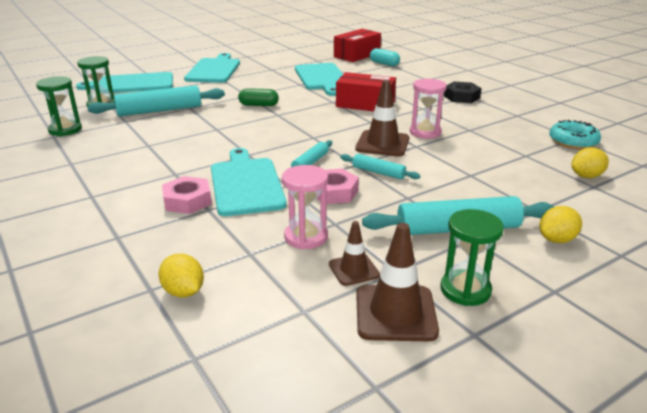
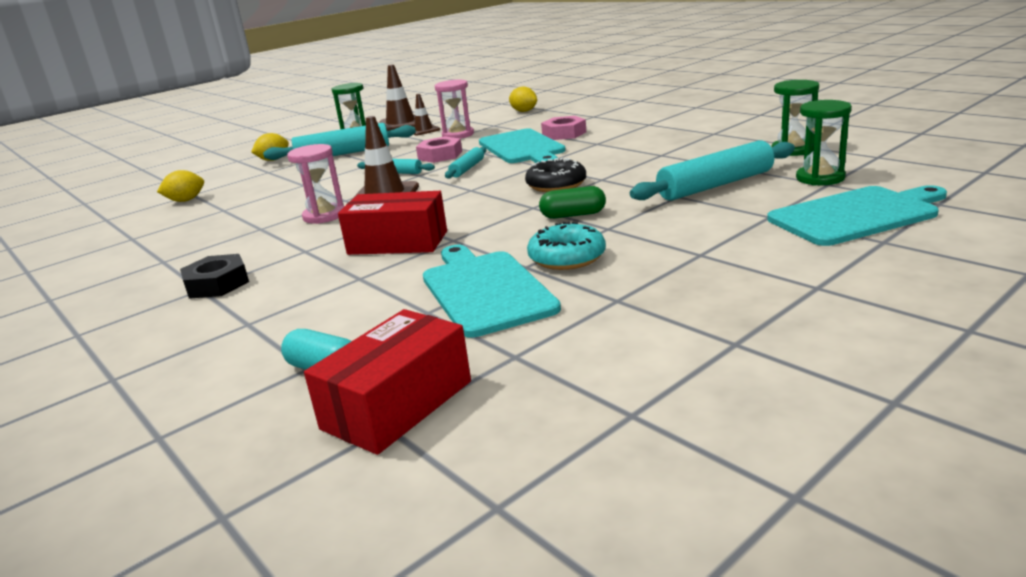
camera: 175 degrees right, 5 degrees down
(214, 70) = (752, 275): turquoise cutting board -> none
(250, 129) = (556, 185): none -> black donut
(573, 141) = (142, 233): turquoise donut -> turquoise donut (567, 257)

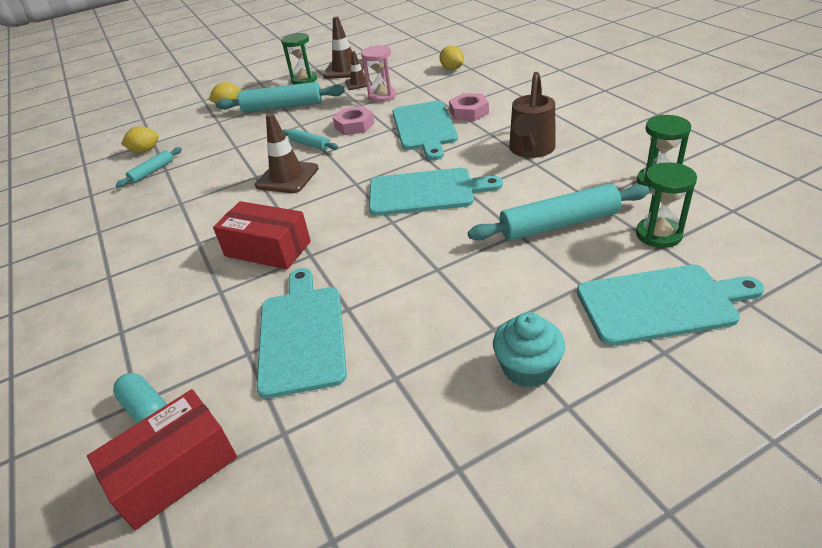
camera: 15 degrees right, 15 degrees up
(217, 284) = (121, 273): black nut -> none
(324, 216) = (231, 196): pink hourglass -> none
(467, 169) = (366, 150): turquoise rolling pin -> turquoise rolling pin (152, 171)
(556, 185) = (426, 192): black donut -> turquoise cutting board
(567, 257) = (384, 305): turquoise donut -> none
(573, 215) = (418, 242): green capsule -> none
(649, 148) = (530, 150): none -> brown watering can
(756, 271) = (527, 368): none -> turquoise cupcake

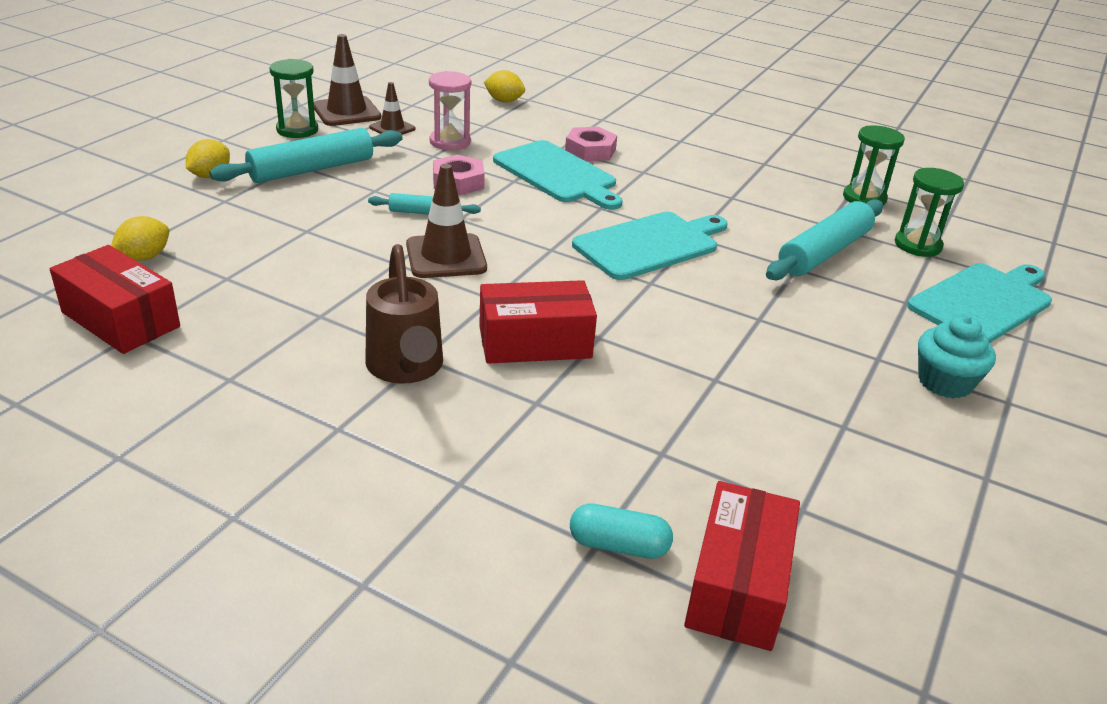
camera: 40 degrees left, 5 degrees down
(96, 185) = (121, 319): none -> red box
(152, 171) = (205, 284): turquoise rolling pin -> none
(301, 334) = (699, 417): turquoise cutting board -> none
(530, 150) = (710, 184): brown watering can -> brown watering can (406, 368)

